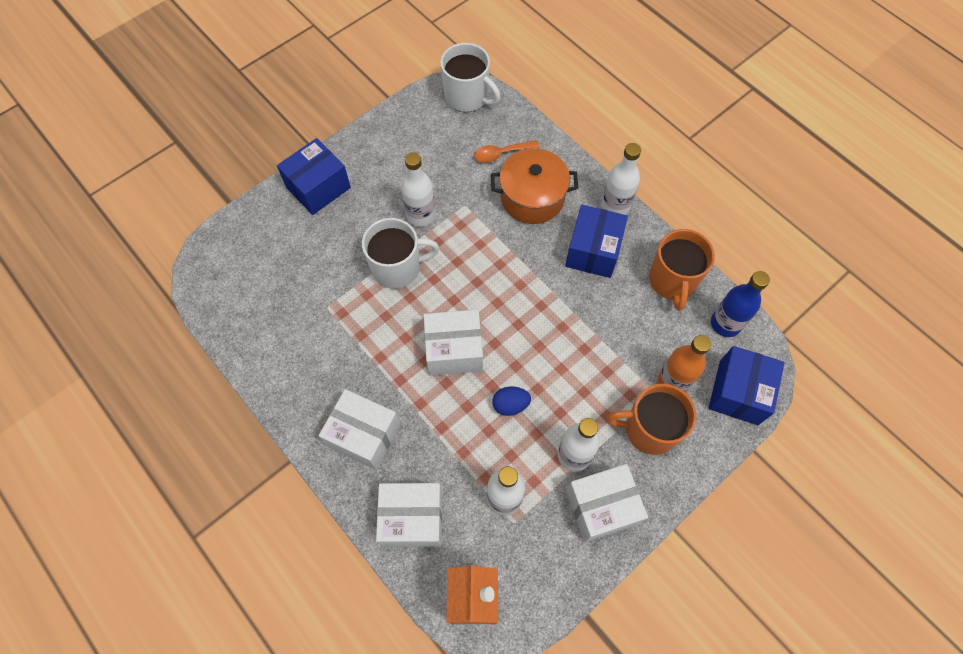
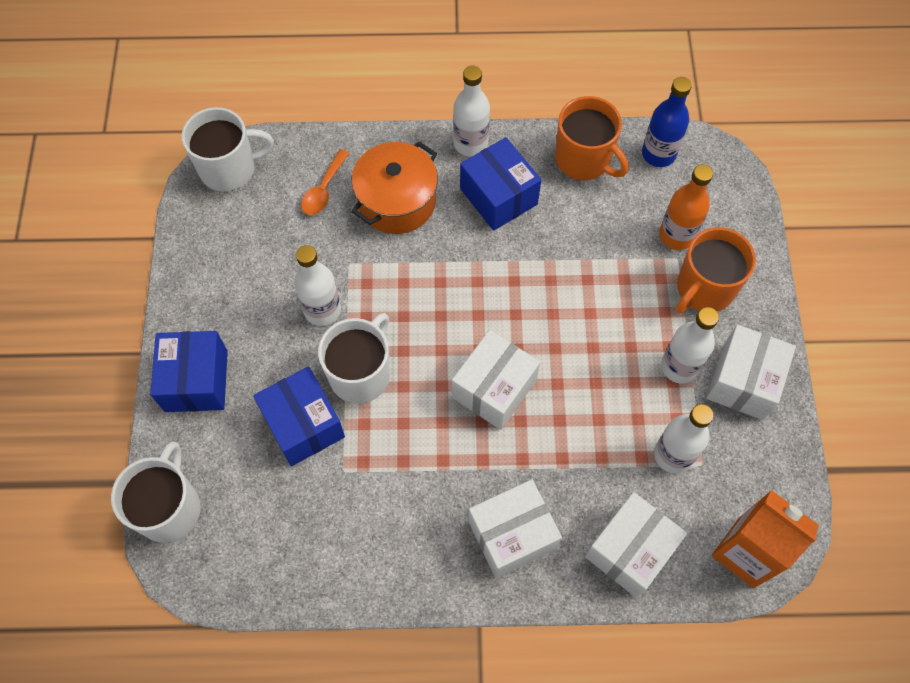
camera: 50 degrees left, 0 degrees up
(231, 235) = (169, 508): none -> white mug
(510, 405) = (589, 382): blue egg -> none
(738, 392) = (727, 196): blue box -> blue box (303, 424)

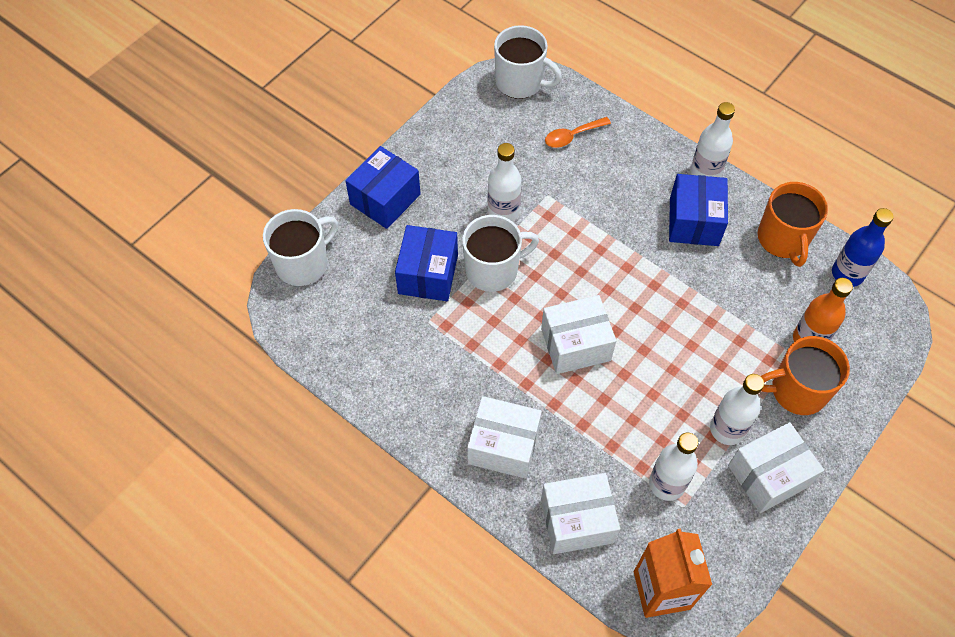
camera: 40 degrees right, 5 degrees down
(397, 201) = (616, 176): orange pot -> none

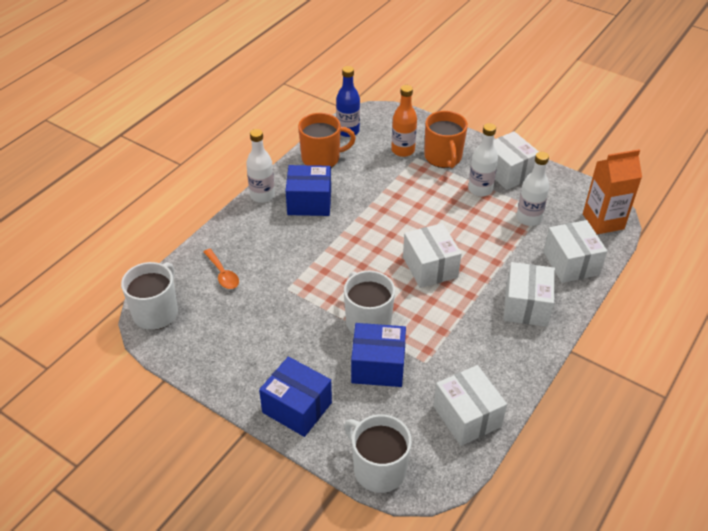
camera: 95 degrees left, 15 degrees down
(351, 352) = (467, 416): none -> white box
(503, 212) = (307, 317): white bottle -> none

